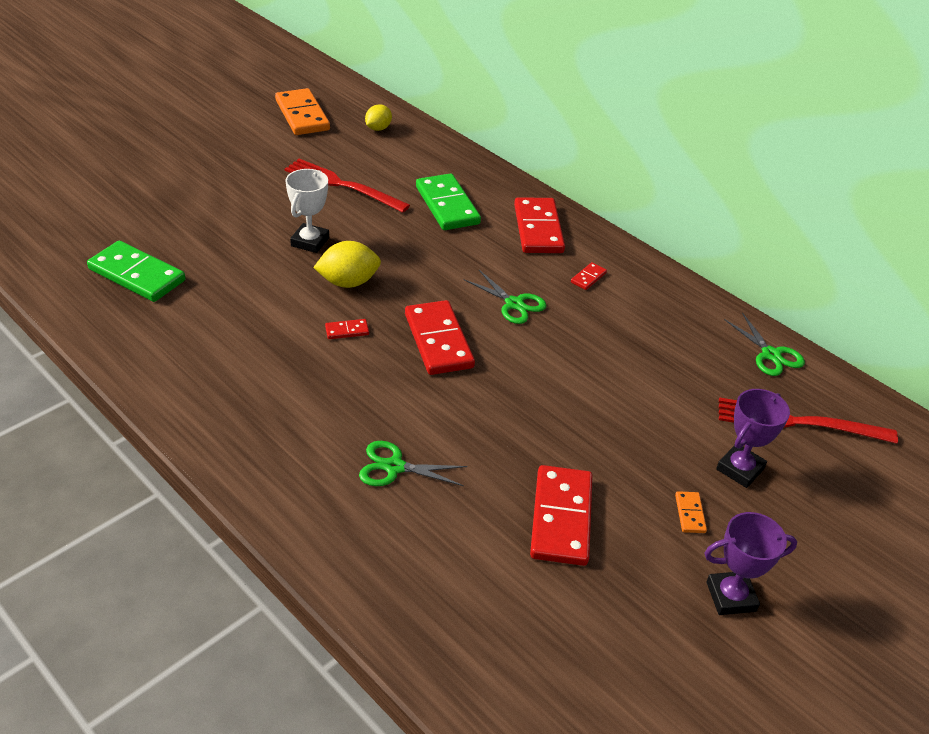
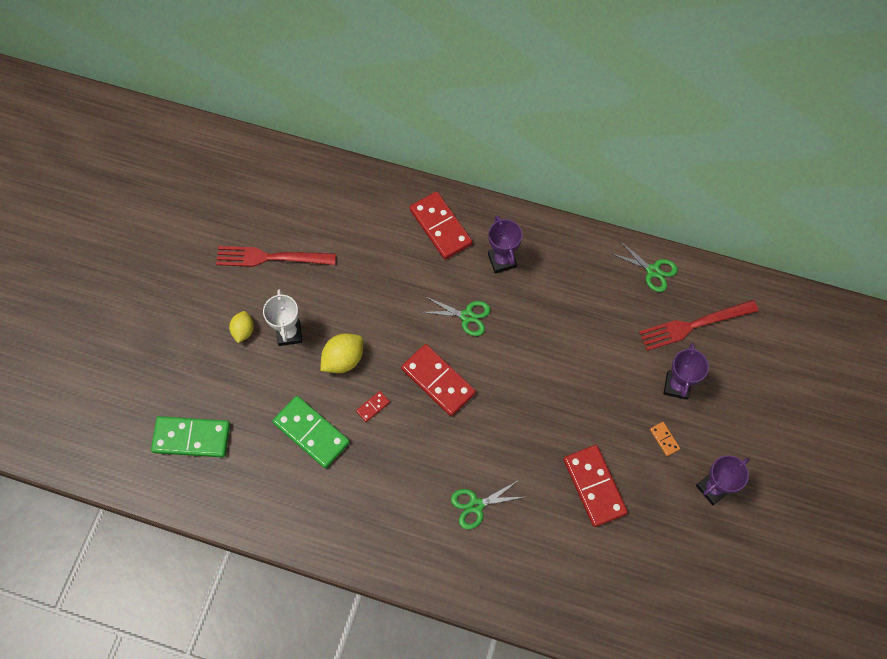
camera: 25 degrees left, 25 degrees up
(302, 115) = (183, 189): orange domino -> none
(378, 128) = (254, 173): yellow lemon -> yellow lemon (243, 331)
(447, 205) = (361, 237): green domino -> green domino (311, 433)
(588, 278) = (502, 260): red domino -> purple trophy

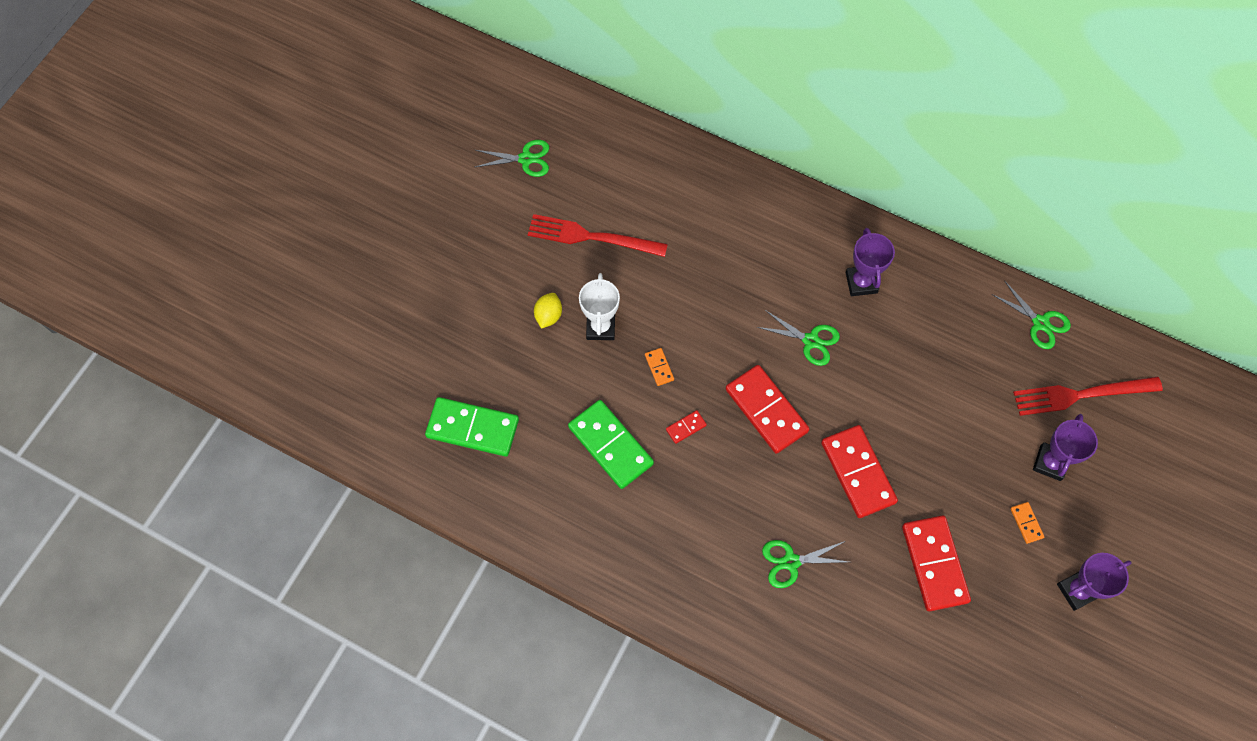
camera: 10 degrees right, 0 degrees up
(205, 200) = (526, 159): none -> green scissors
(343, 359) = (659, 367): yellow lemon -> orange domino
(440, 227) = (794, 232): red domino -> red domino (857, 472)

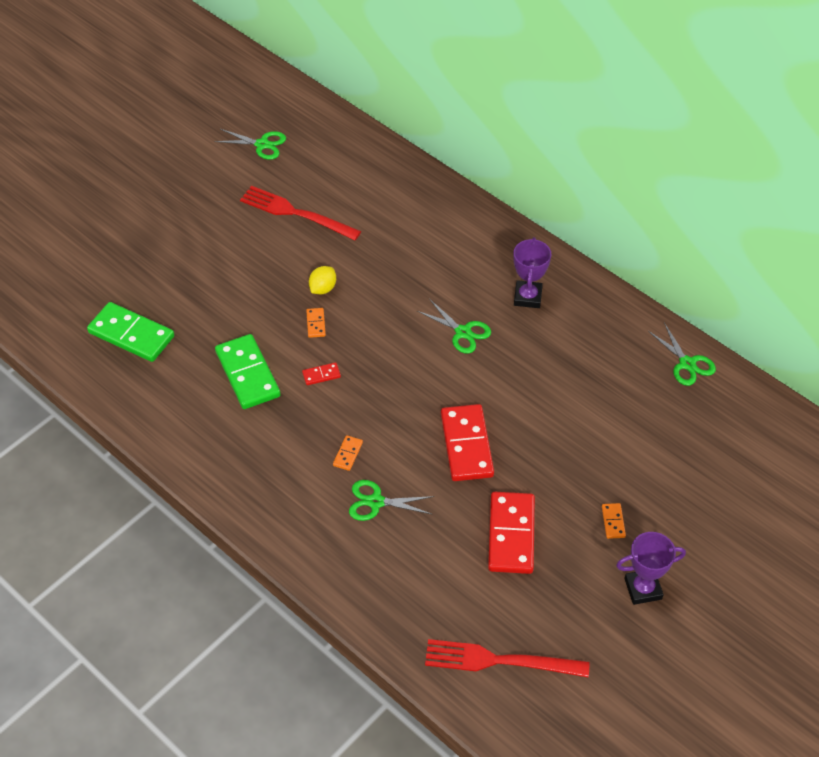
camera: 15 degrees right, 15 degrees down
(548, 316) = (233, 264): yellow lemon -> yellow lemon (323, 288)
(600, 327) = (276, 282): white trophy -> none
(744, 514) = (348, 454): none -> orange domino
(766, 410) = (400, 377): red domino -> none
(1050, 463) = (655, 478): purple trophy -> none
(1081, 395) = (705, 429): red fork -> red fork (499, 660)

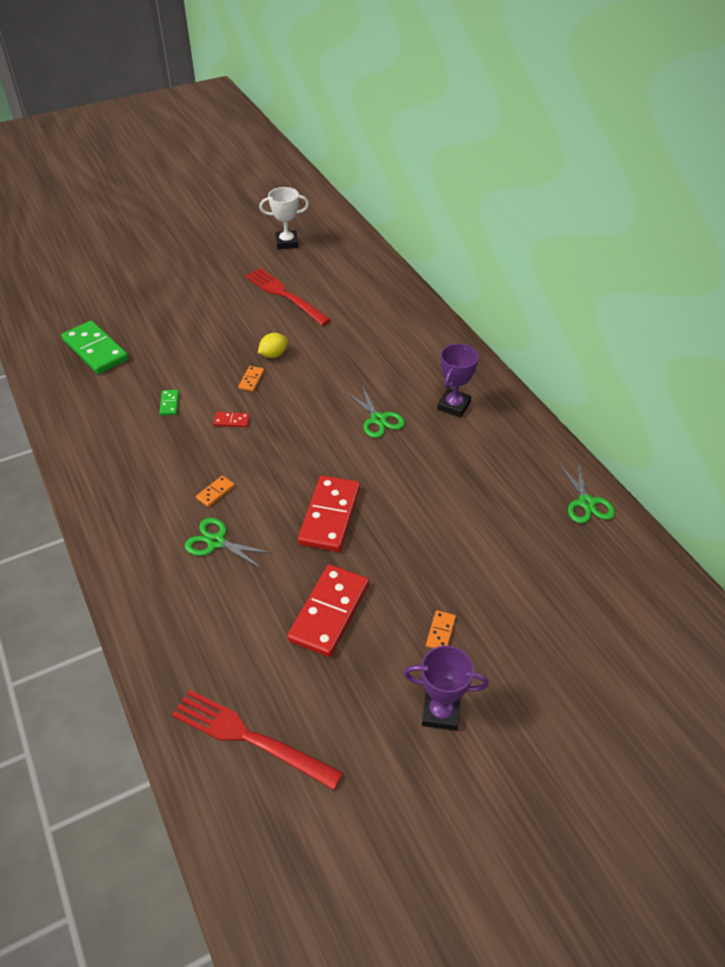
camera: 20 degrees right, 5 degrees down
(247, 374) = (169, 404): green domino -> green domino, size x0.44
(262, 144) = (287, 243): green scissors -> white trophy

